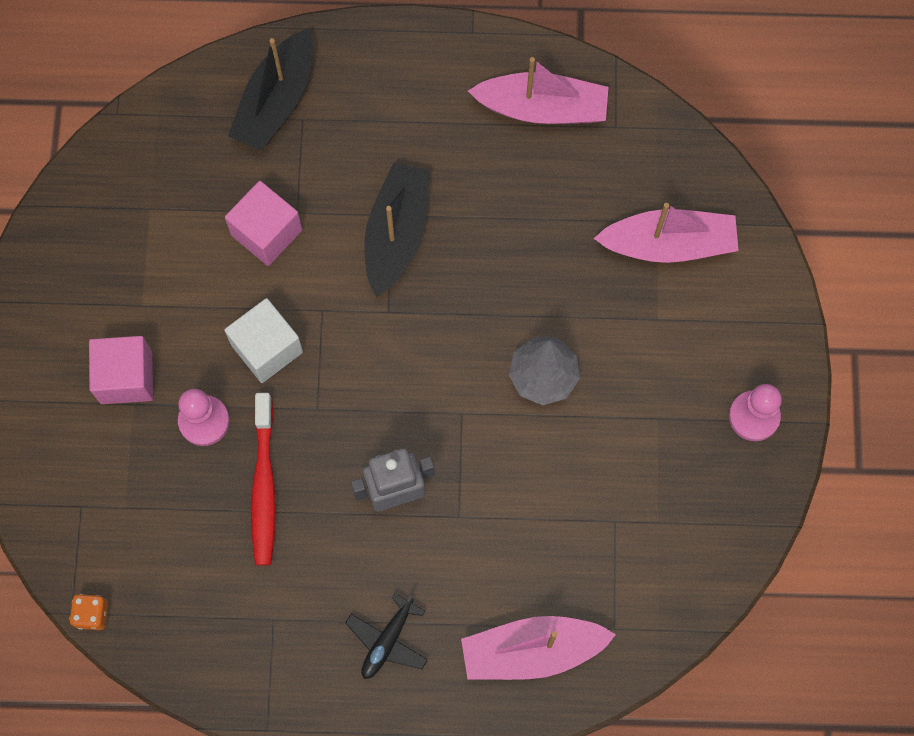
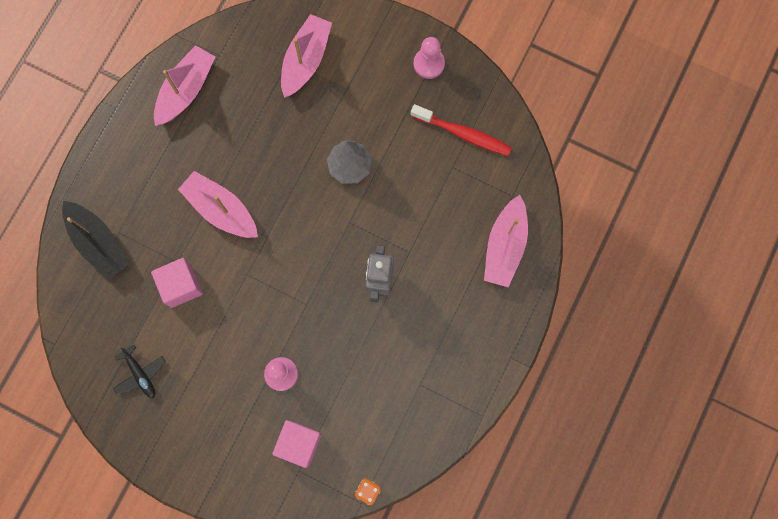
camera: 65 degrees left, 5 degrees up
(126, 377) = (230, 410): pink cube -> pink cube (299, 443)
(264, 486) = (338, 355): red toothbrush -> red toothbrush (463, 134)
(267, 348) = (254, 317): white cube -> none
(387, 641) = (462, 324): black plane -> black plane (140, 374)
(396, 234) = (221, 210): black boat -> pink boat

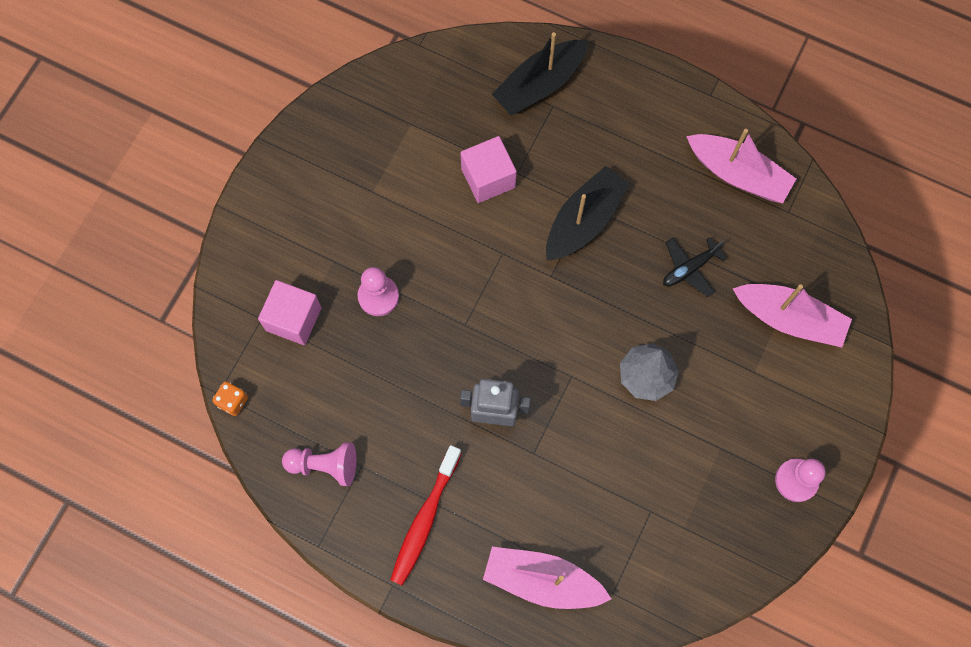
camera: 90 degrees right, 5 degrees down
(140, 374) = (382, 138): black plane -> black plane (689, 268)
(221, 210) = (584, 220): pink boat -> black boat
(420, 413) = (324, 465): none -> pink pawn
(463, 134) = (698, 527): red toothbrush -> red toothbrush (424, 520)

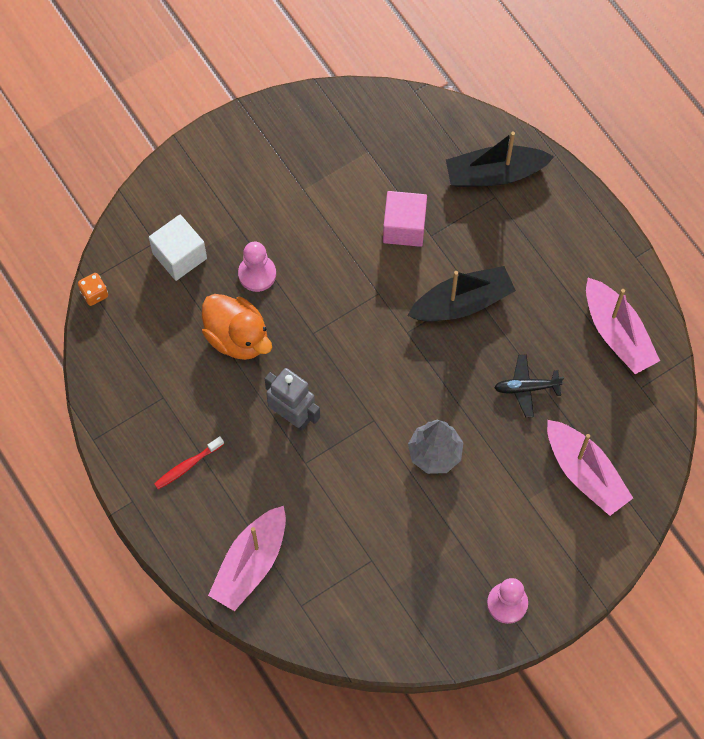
camera: 30 degrees right, 5 degrees down
(293, 319) = (179, 256): pink cube -> white cube
(324, 465) = (135, 381): pink pawn -> none
(397, 368) = (237, 337): none -> orange duck
(424, 520) = (187, 466): red toothbrush -> red toothbrush, size x0.61
(542, 580) = (251, 564): pink boat -> pink boat turned 105 degrees counterclockwise

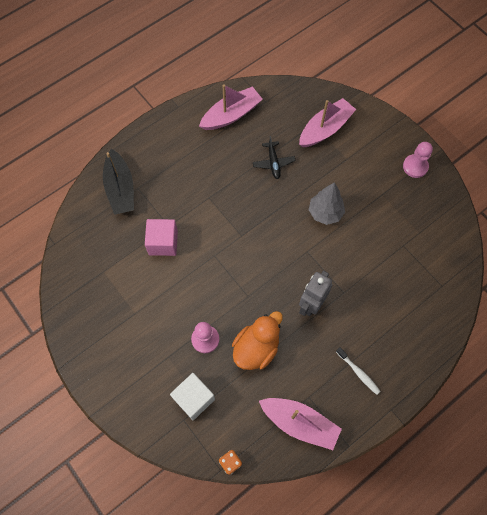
camera: 95 degrees left, 0 degrees up
(187, 466) = (358, 373): red toothbrush -> white toothbrush
(251, 564) = (421, 321): pink boat -> pink boat (299, 423)
(462, 303) = (217, 203): black boat -> none

